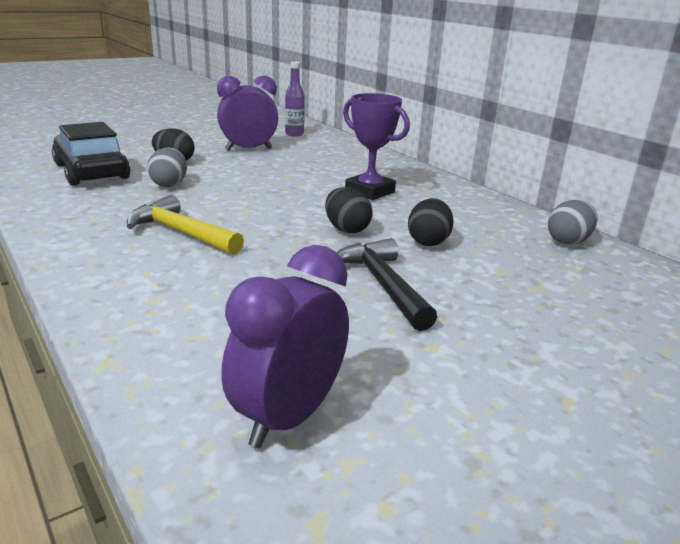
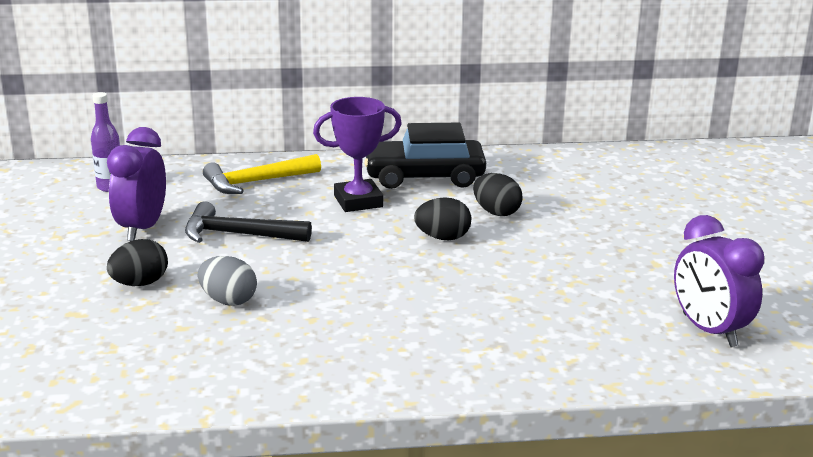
camera: 60 degrees left, 0 degrees up
(91, 171) = (121, 344): black car -> black car (424, 176)
(181, 232) = (384, 317): yellow hammer -> yellow hammer (256, 182)
(383, 285) = (560, 253): black hammer -> black hammer (239, 234)
(568, 241) = (536, 161): grey egg -> none

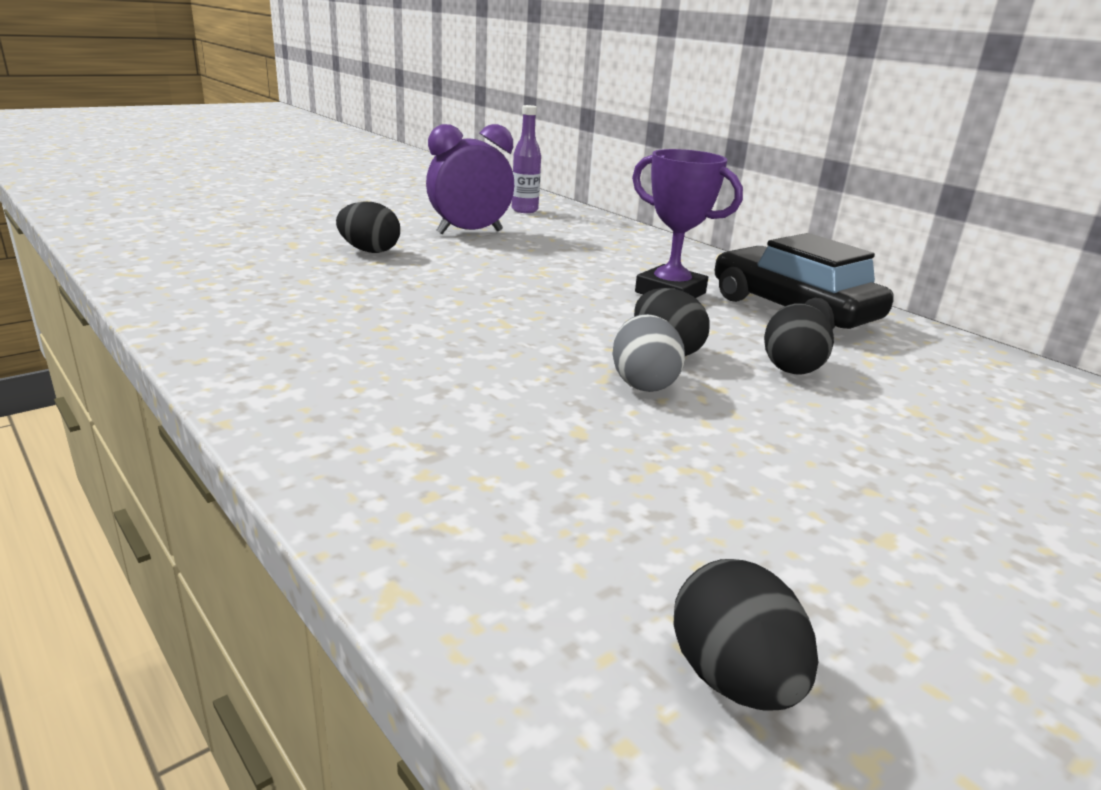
camera: 55 degrees right, 0 degrees up
(228, 300) = (376, 286): grey egg -> grey egg (643, 383)
(239, 234) = (512, 263): black hammer -> none
(256, 182) = (627, 248): yellow hammer -> none
(709, 330) = (733, 679): purple clock -> black egg

